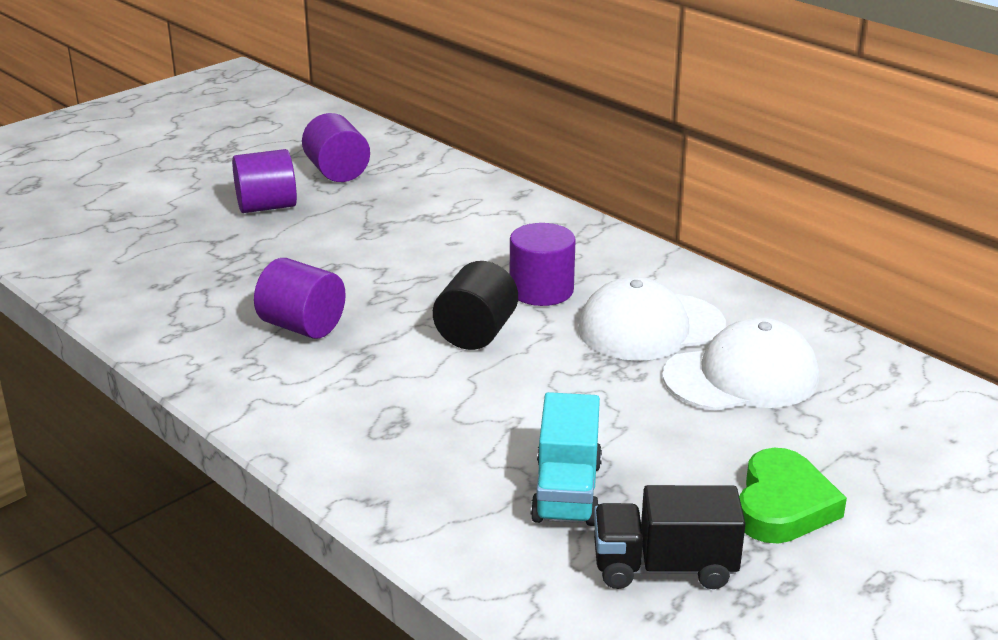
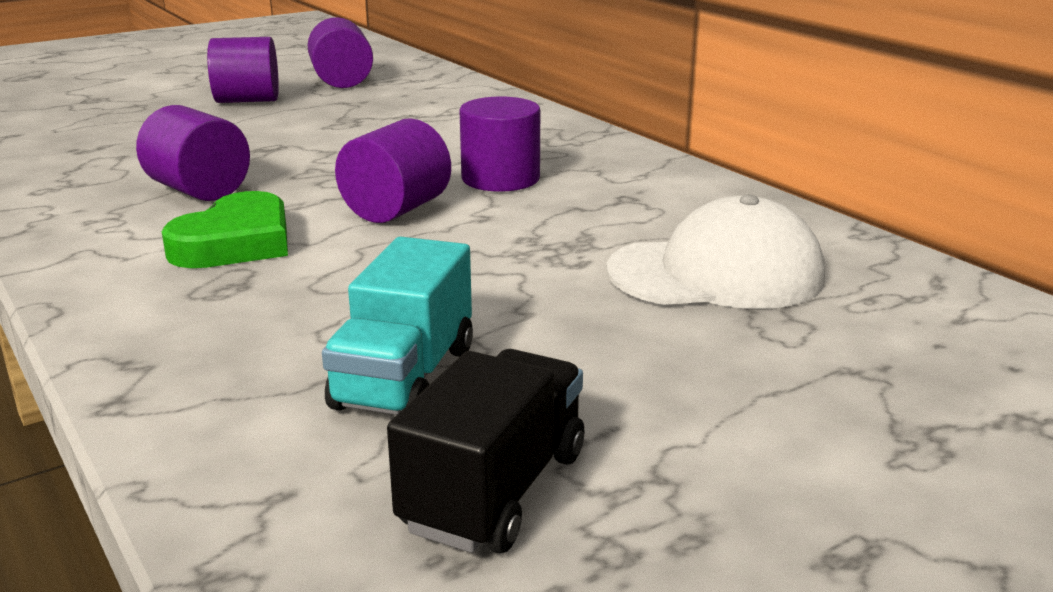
camera: 10 degrees right, 5 degrees down
(476, 333) = (396, 210): black cylinder -> purple cylinder
(650, 327) = (617, 218): white cap -> none
(664, 567) = (494, 490): black truck -> black truck turned 105 degrees clockwise
(783, 505) = (722, 425): green heart -> green heart (236, 243)

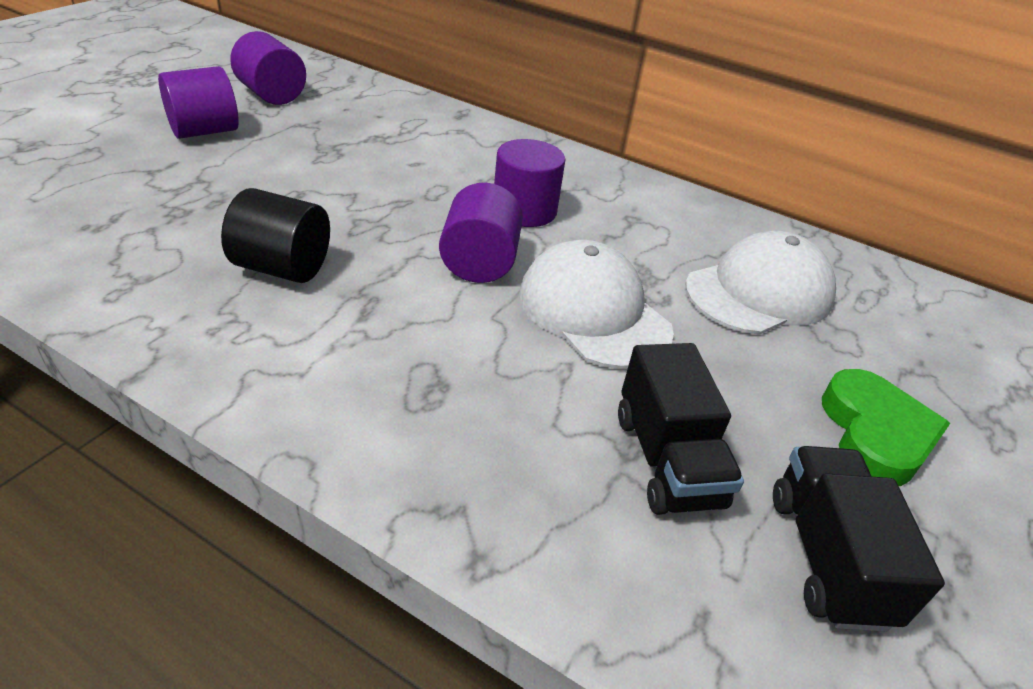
camera: 30 degrees left, 15 degrees up
(199, 191) = (282, 268): purple cylinder -> black cylinder
(236, 243) = (385, 332): green heart -> green heart (875, 434)
(405, 378) = (667, 460): turquoise truck -> black truck
(475, 260) = (593, 312): none -> white cap

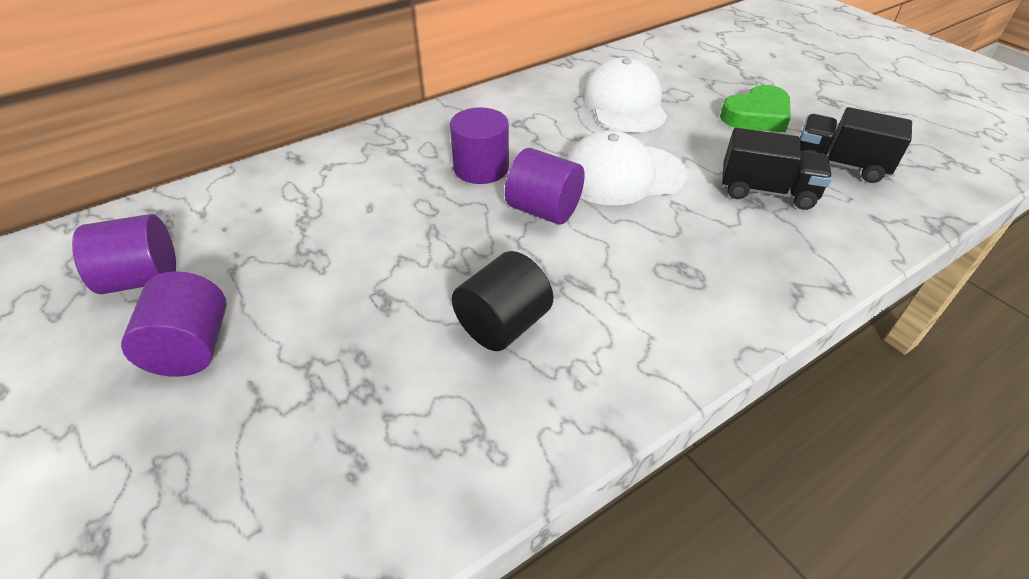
camera: 60 degrees left, 5 degrees up
(875, 434) = (756, 116): green heart -> green heart turned 120 degrees clockwise

